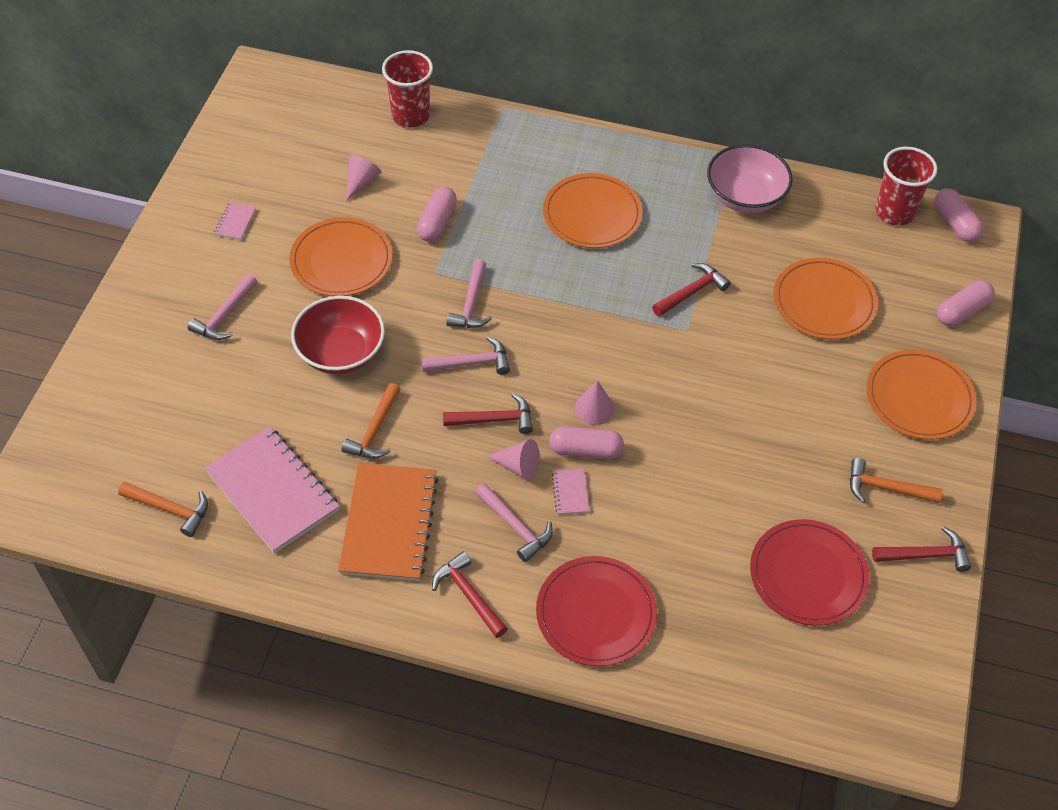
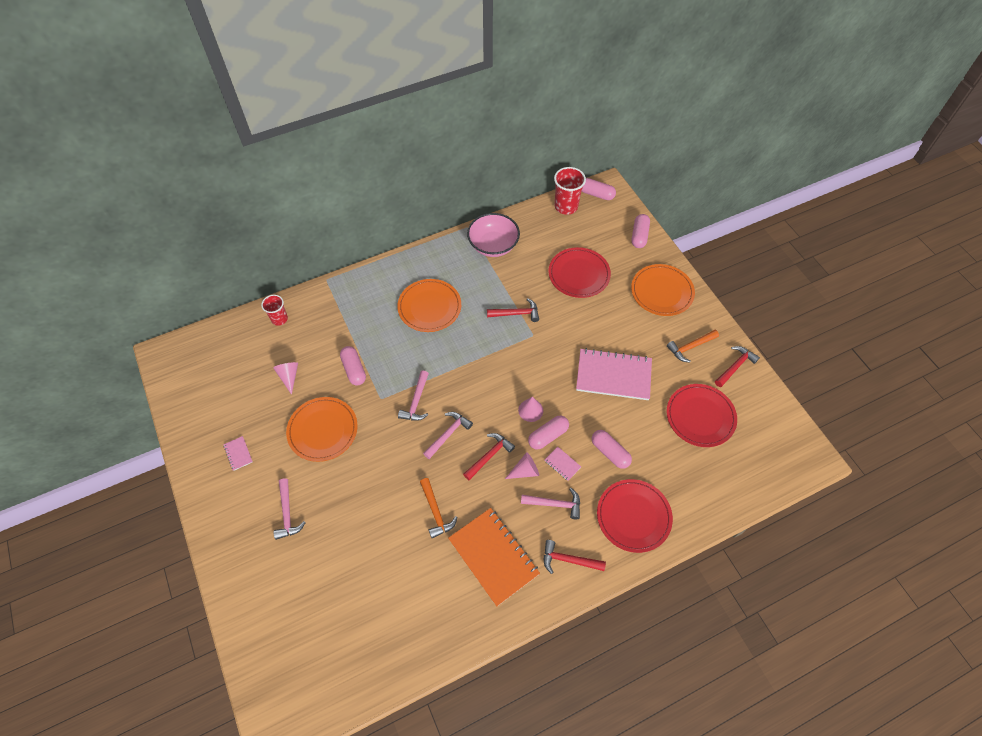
camera: 40 degrees left, 5 degrees up
(170, 509) = (370, 652): orange hammer -> none
(272, 491) = (416, 592): pink notebook -> pink notebook (613, 375)
(341, 352) = (374, 483): red bowl -> none
(410, 116) = (279, 319): red cup -> red cup, size x0.64
(471, 304) = (416, 401): pink hammer -> pink hammer turned 45 degrees clockwise
(642, 524) = (610, 452): none -> pink capsule
(692, 292) = (516, 313): red hammer -> red hammer turned 75 degrees clockwise
(824, 302) = (579, 274): orange plate -> red plate

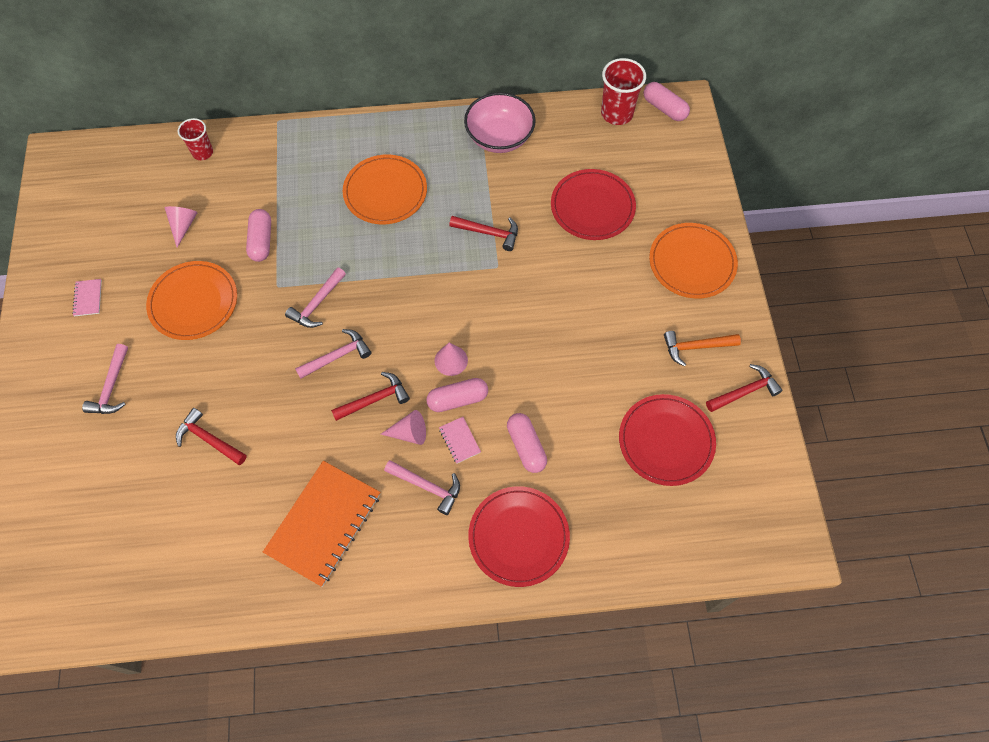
camera: 20 degrees right, 5 degrees up
(436, 512) = (280, 445): orange hammer -> none
(493, 557) = (324, 523): orange notebook -> orange notebook turned 45 degrees clockwise
(568, 560) = (412, 561): red hammer -> red hammer (209, 439)
(613, 375) = (576, 351): pink notebook -> none
(639, 236) = (696, 180): pink capsule -> none

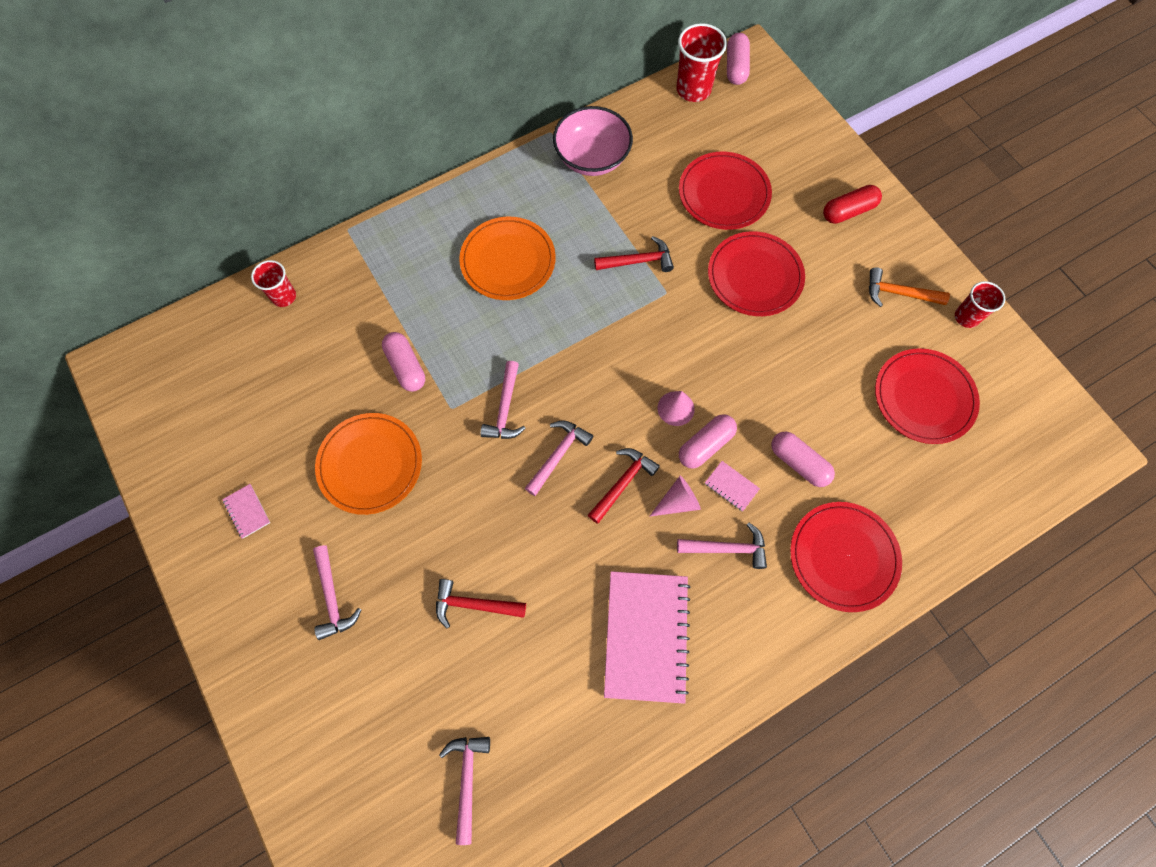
camera: 25 degrees left, 5 degrees up
(130, 564) = (467, 779): none -> pink hammer
(183, 226) = (309, 386): pink cone -> none
(324, 523) = (646, 636): orange notebook -> pink notebook
(579, 283) = (755, 276): none -> red plate
(664, 108) = (735, 67): pink capsule -> pink capsule turned 75 degrees clockwise
(692, 263) = (848, 211): orange plate -> red capsule
(695, 347) = (898, 293): orange hammer -> orange hammer turned 45 degrees clockwise
(745, 391) = (966, 317): red hammer -> red cup

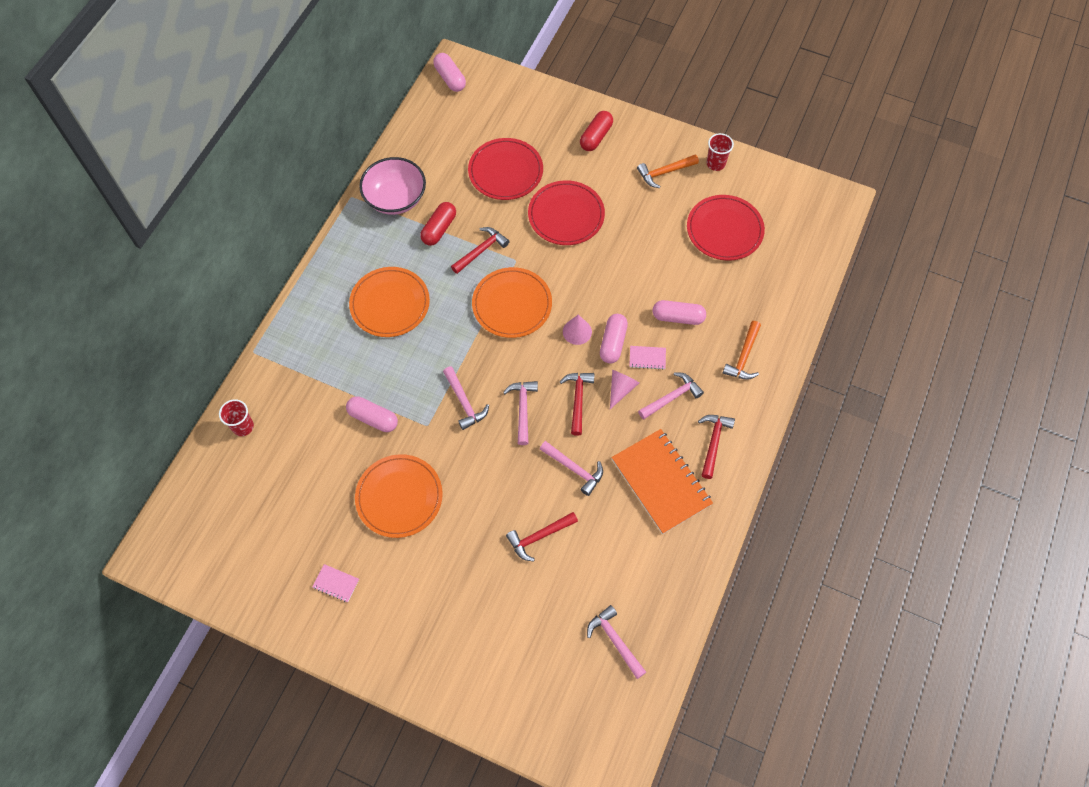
camera: 35 degrees left, 5 degrees down
(332, 597) = (441, 596): pink hammer -> pink hammer (574, 469)
(612, 214) = (439, 229): none -> red capsule
(628, 336) = (512, 304): none -> orange plate
(646, 636) = (661, 482): pink notebook -> orange notebook
(693, 89) = (432, 110): red cup -> none
(737, 631) = (713, 442): none -> red hammer
(843, 557) = (744, 357): red plate -> orange hammer

